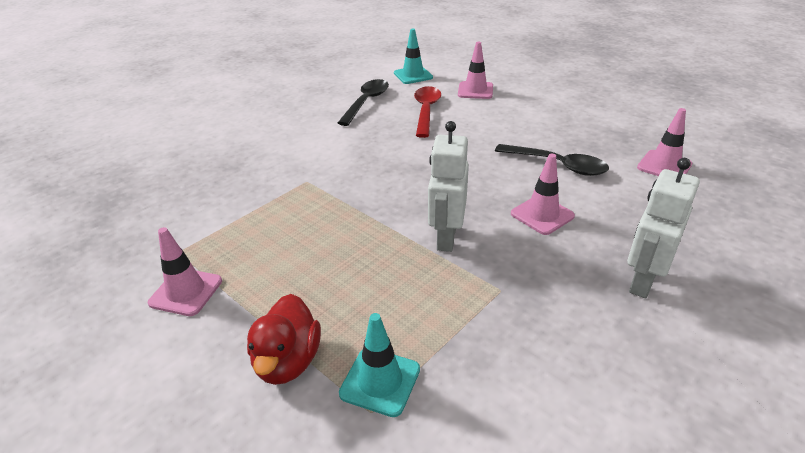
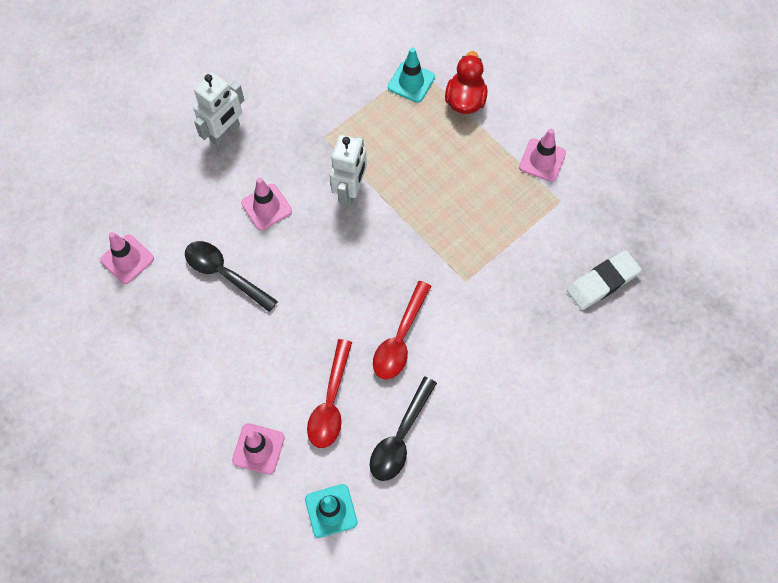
camera: 175 degrees left, 30 degrees up
(158, 192) = (602, 282): none -> white eraser
(371, 143) = (400, 339): none -> red spoon

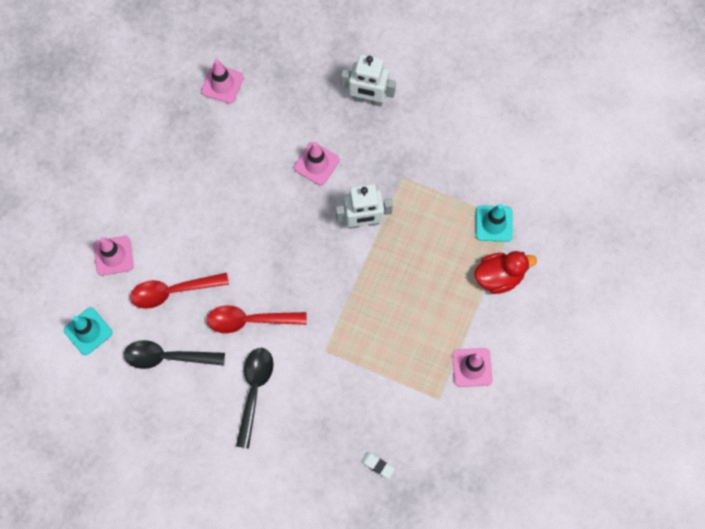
camera: 65 degrees right, 5 degrees up
(224, 274) = (243, 161): black spoon -> black spoon (254, 390)
(602, 282) = (377, 465): white eraser -> white eraser, size x0.49

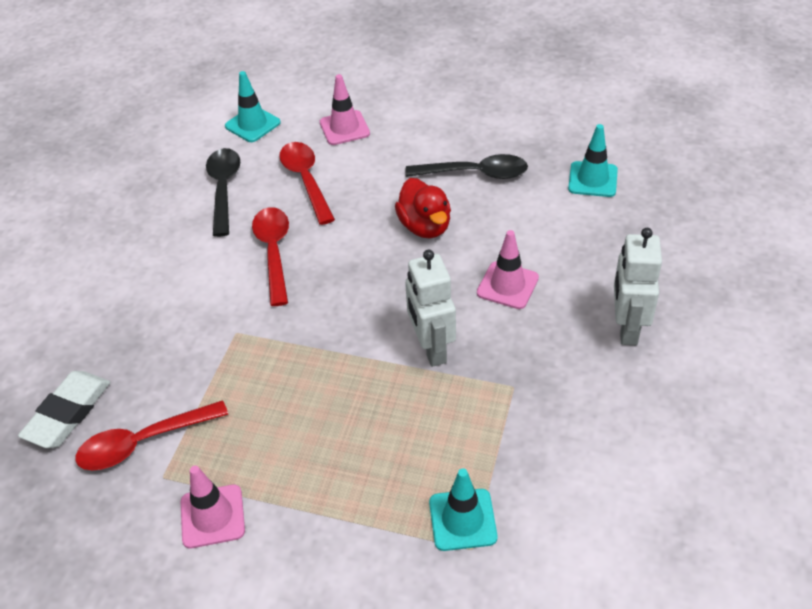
camera: 85 degrees right, 25 degrees down
(222, 84) = (592, 179): pink traffic cone -> turquoise traffic cone
(254, 390) = (181, 270): black spoon -> black spoon (475, 173)
(377, 465) = (68, 413): white eraser -> white eraser, size x2.05
(410, 412) = (143, 443): none -> red spoon
(499, 276) = (370, 539): red duck -> red duck (425, 226)

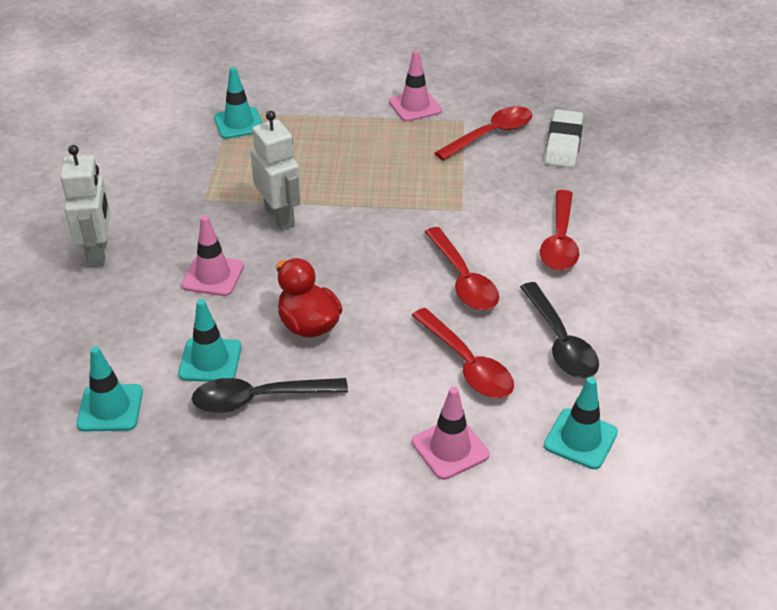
camera: 165 degrees right, 5 degrees down
(162, 280) = (560, 241): none -> red spoon
(512, 206) = (210, 360): none -> turquoise traffic cone

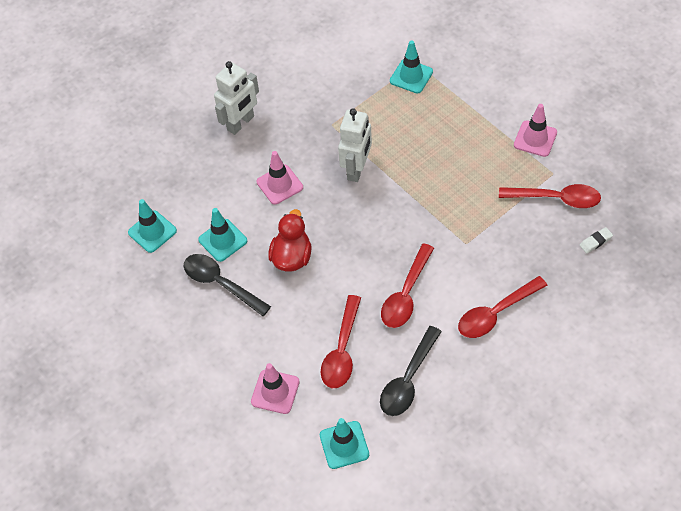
camera: 50 degrees right, 15 degrees up
(563, 143) = (595, 241): white eraser -> white eraser, size x0.49

